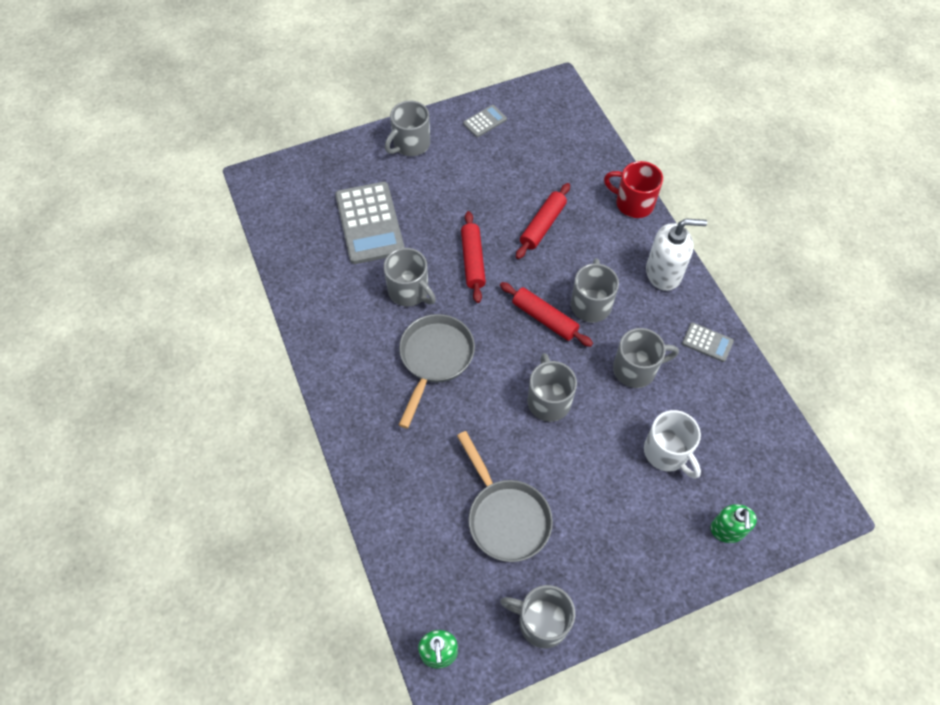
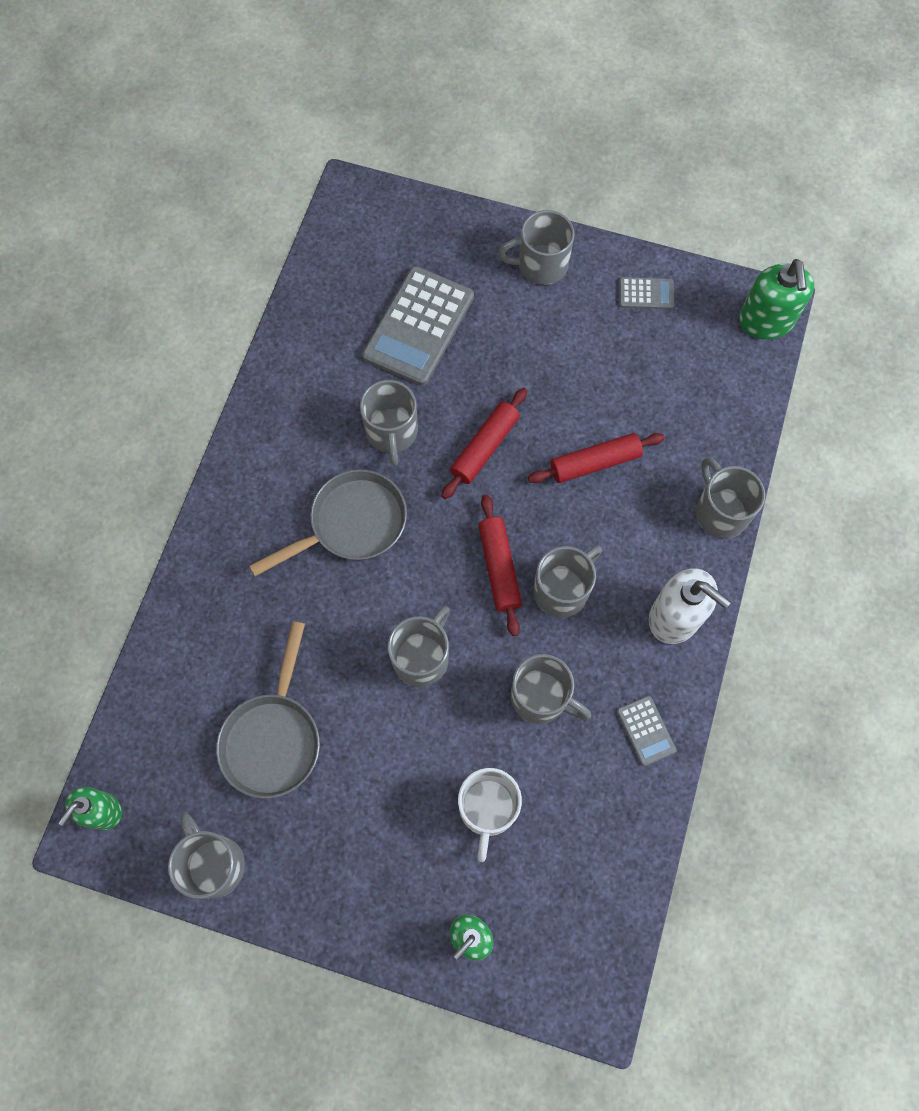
camera: 40 degrees right, 10 degrees up
(562, 94) = (765, 321): none -> green soap dispenser
(633, 203) = (720, 511): red mug -> grey mug

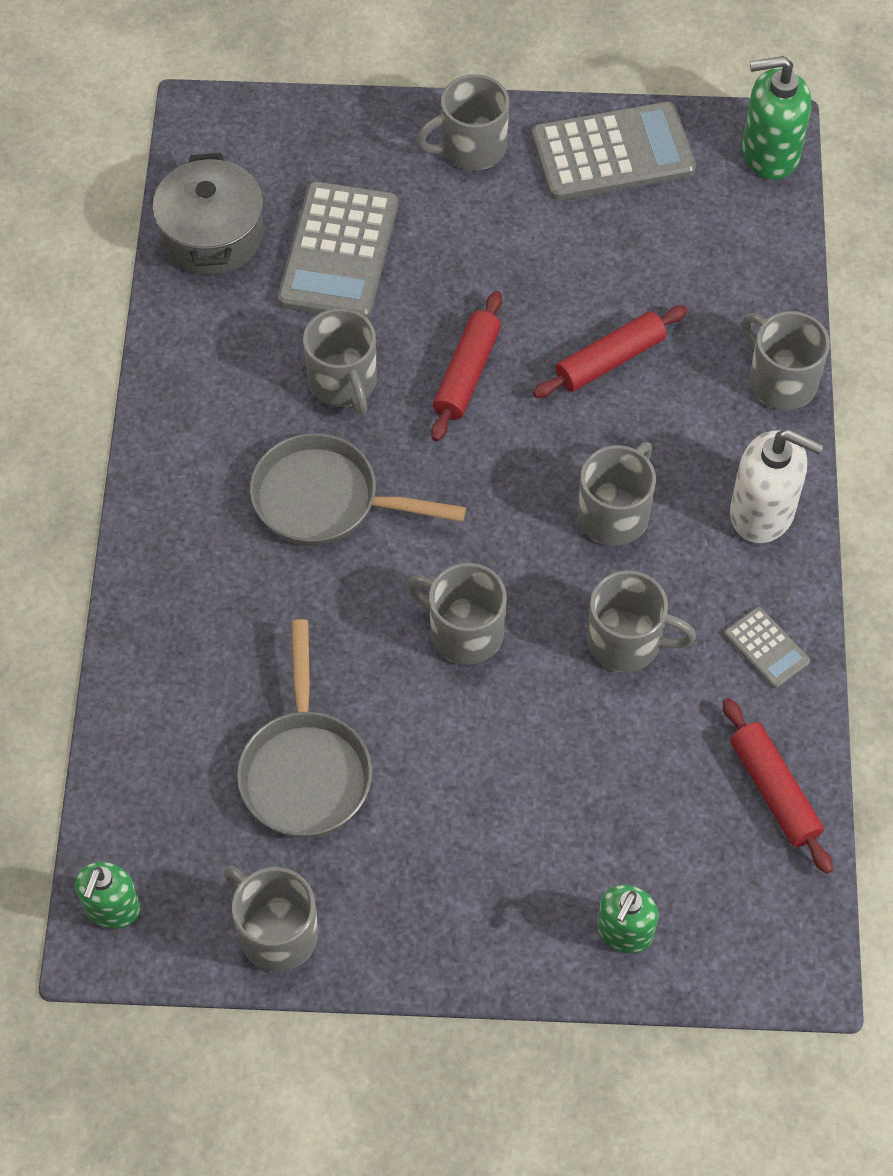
camera: 15 degrees left, 10 degrees down
(331, 291) = (212, 235): none -> grey pot
(351, 524) = (326, 500): grey pan -> grey pan turned 120 degrees counterclockwise
(421, 657) = (463, 632): grey mug -> grey mug turned 75 degrees counterclockwise
(487, 809) = (600, 783): white mug -> none
(499, 568) = (528, 507): red rolling pin -> red rolling pin (774, 791)
(646, 294) = (613, 153): grey calculator -> grey calculator, size x2.12
(765, 321) = (769, 153): green soap dispenser -> green soap dispenser turned 105 degrees clockwise

